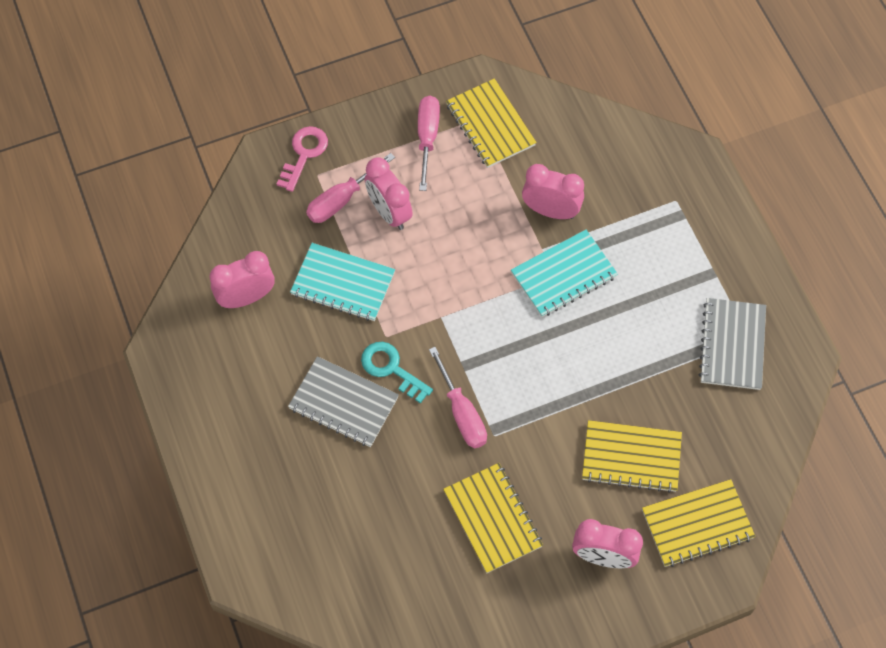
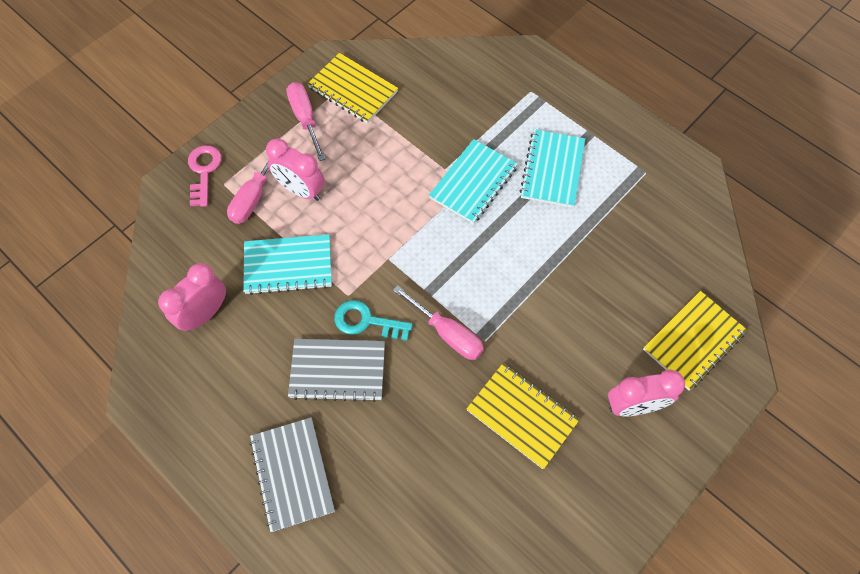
camera: 25 degrees left, 0 degrees up
(550, 211) = (436, 137): pink clock -> none
(631, 457) = (609, 308): yellow notebook -> none
(652, 295) = (552, 169): none -> turquoise notebook
(732, 345) = (636, 183): grey notebook -> grey notebook (292, 474)

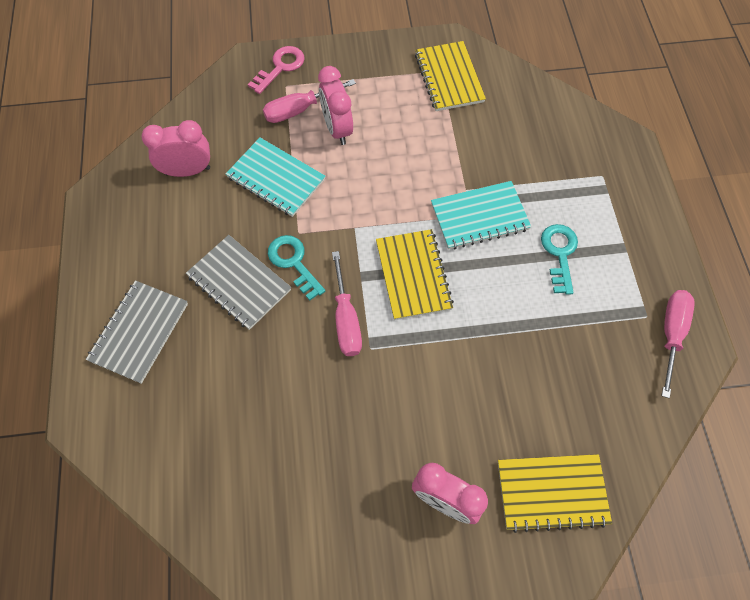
camera: 40 degrees right, 0 degrees up
(305, 119) = (390, 77): pink screwdriver -> pink screwdriver (671, 334)
(522, 416) = (343, 430): yellow notebook -> yellow notebook (413, 275)
(552, 169) = (559, 254): turquoise notebook -> turquoise key

